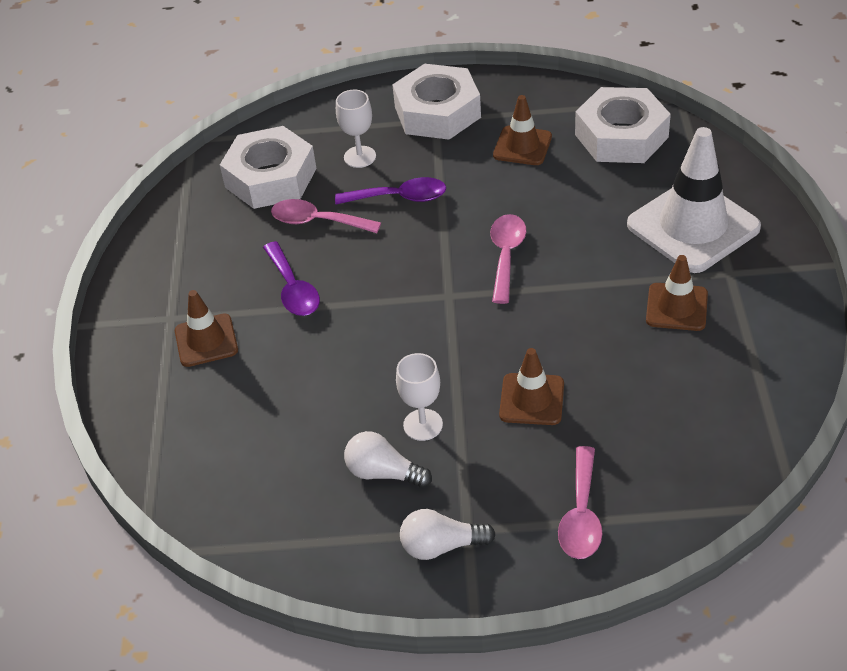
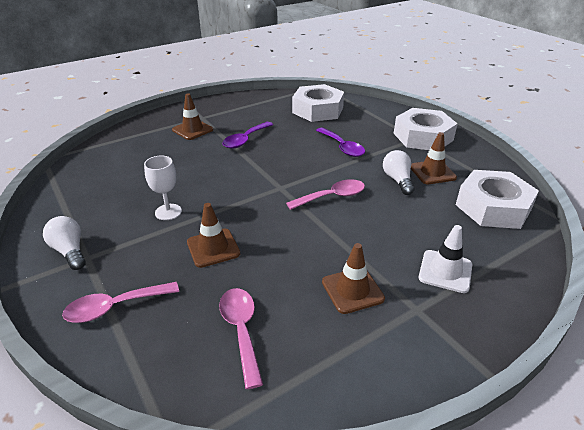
camera: 55 degrees right, 10 degrees down
(317, 221) = (299, 131): pink spoon -> pink spoon (241, 330)
(360, 157) = (360, 127): white goblet -> none
(384, 473) = (123, 210): white light bulb -> white light bulb (397, 180)
(693, 226) = (445, 271): white traffic cone -> white traffic cone, size x0.55

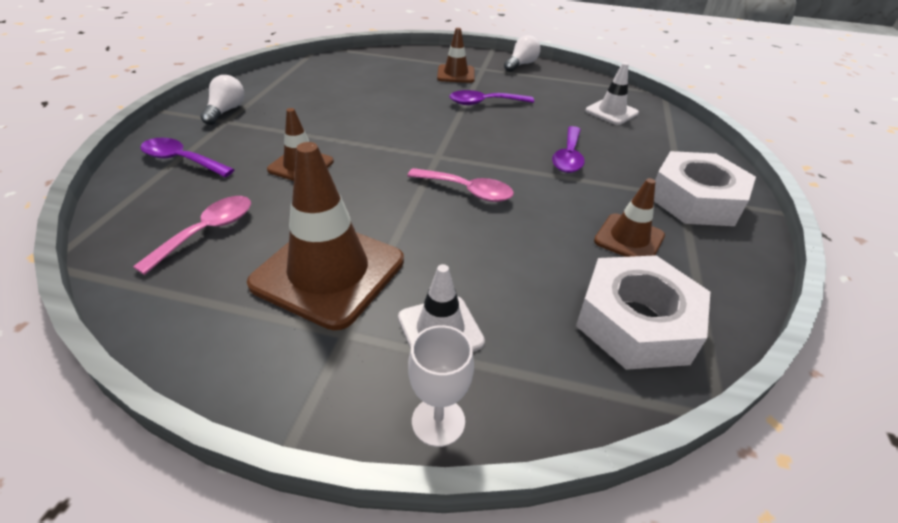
camera: 45 degrees right, 5 degrees up
(115, 307) = (181, 160): pink spoon -> purple spoon
(168, 212) = (323, 123): white goblet -> white goblet (438, 421)
(317, 110) = (611, 112): white nut -> white traffic cone
(352, 290) = (328, 272): brown traffic cone -> brown traffic cone, size x1.83
(397, 180) = (568, 220): white light bulb -> white light bulb (521, 64)

